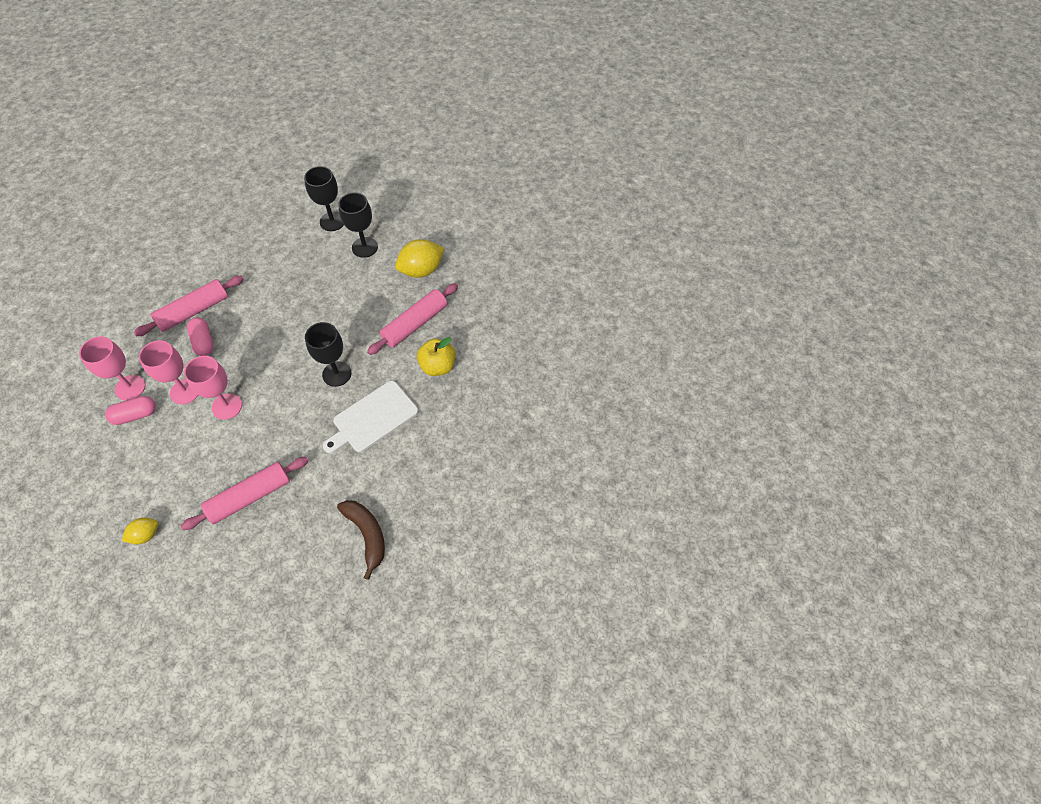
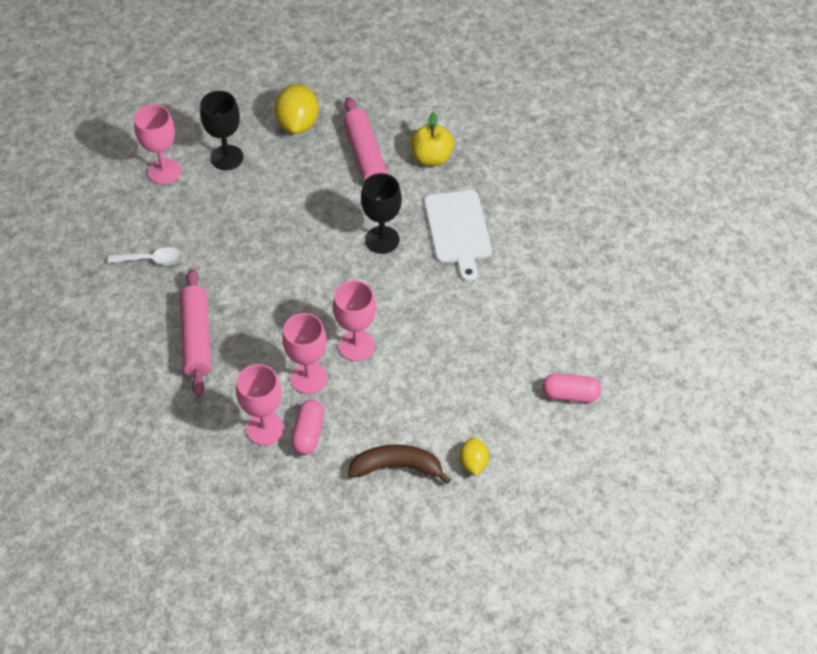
camera: 60 degrees left, 5 degrees down
(203, 342) = (250, 341): pink capsule -> pink capsule (570, 394)
(250, 254) = (151, 260): none -> white spoon
(250, 497) = (485, 360): pink rolling pin -> none
(332, 221) = (164, 171): black goblet -> pink goblet
(367, 535) = (587, 281): brown banana -> brown banana (397, 467)

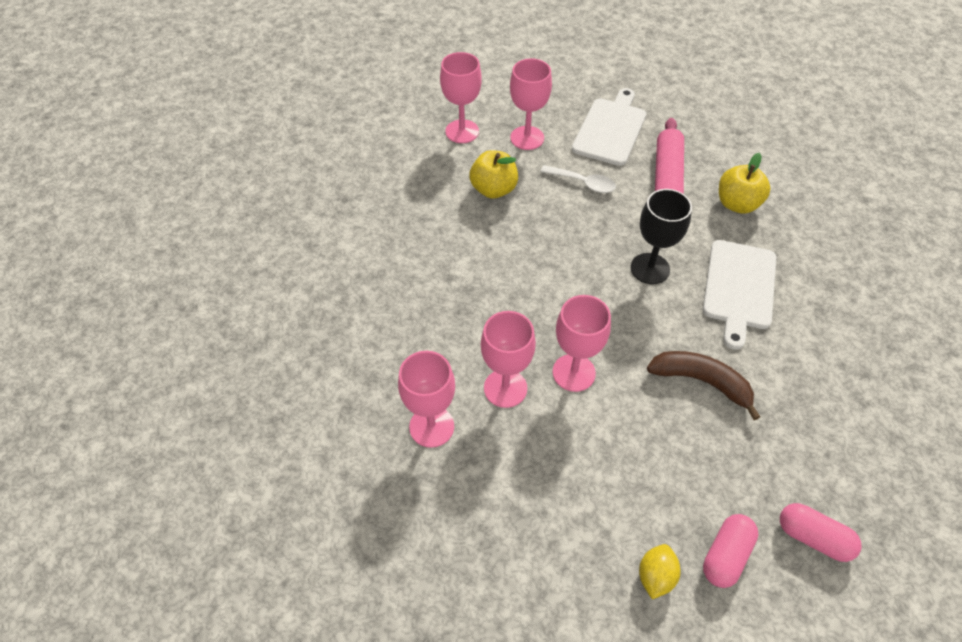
camera: 25 degrees right, 0 degrees up
(151, 260) = (408, 207): white spoon -> white spoon (583, 183)
(196, 338) = (410, 299): pink rolling pin -> none
(220, 217) = (493, 189): none -> yellow apple
(227, 157) = (527, 138): black goblet -> pink goblet
(298, 124) = (610, 129): yellow lemon -> white cutting board
(308, 433) = (475, 452): pink capsule -> pink capsule (725, 555)
(397, 467) = (559, 539): brown banana -> brown banana (701, 382)

